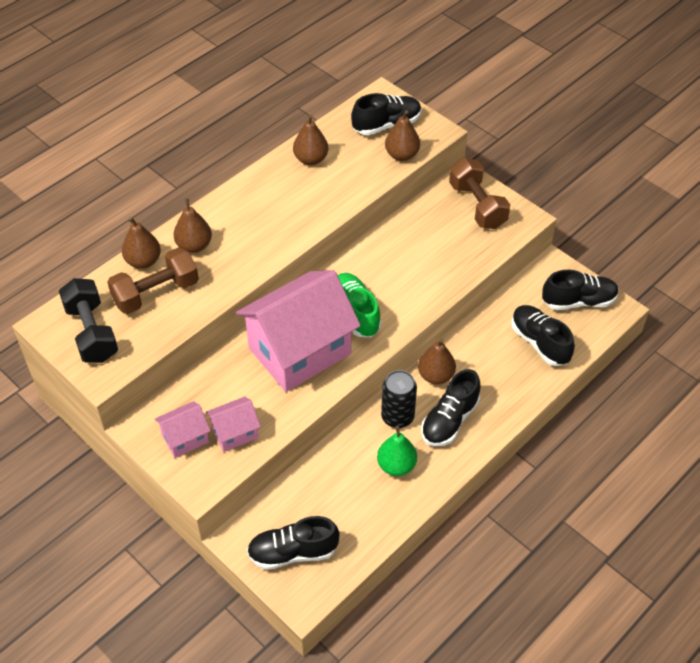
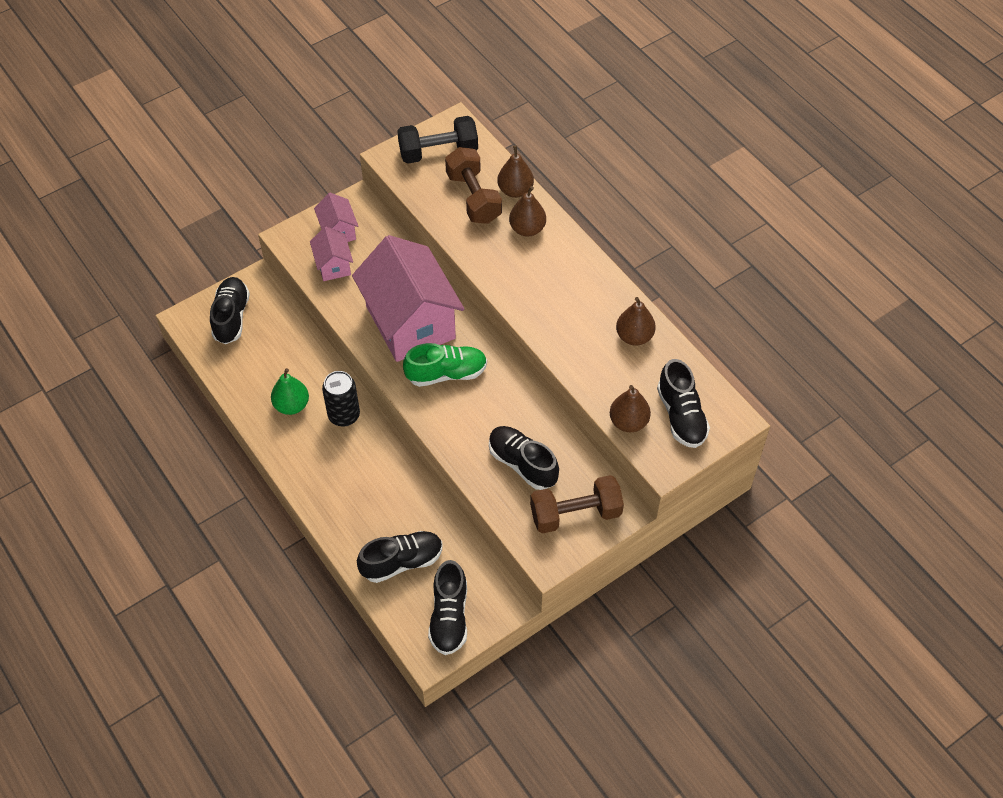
camera: 100 degrees right, 5 degrees up
(435, 375) = (383, 456): brown pear -> none
(449, 420) = (328, 458): black shoe -> black shoe (522, 464)

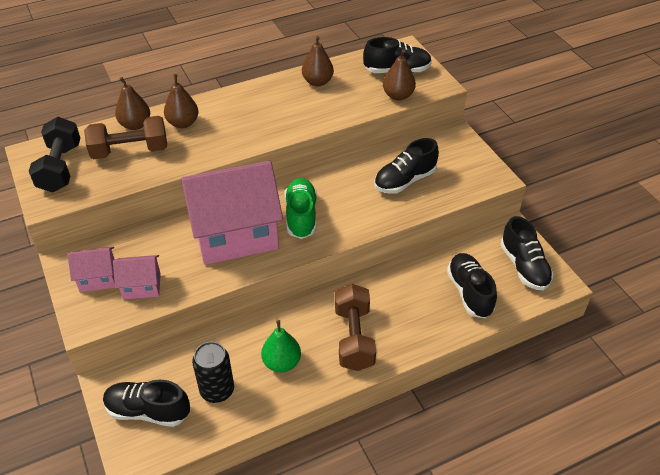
camera: 80 degrees left, 10 degrees down
(344, 415) = (305, 320): black can -> black can (217, 390)
(449, 617) = (524, 266): black shoe -> black shoe turned 60 degrees clockwise
(575, 514) = (455, 157): brown dumbbell -> brown dumbbell (354, 338)

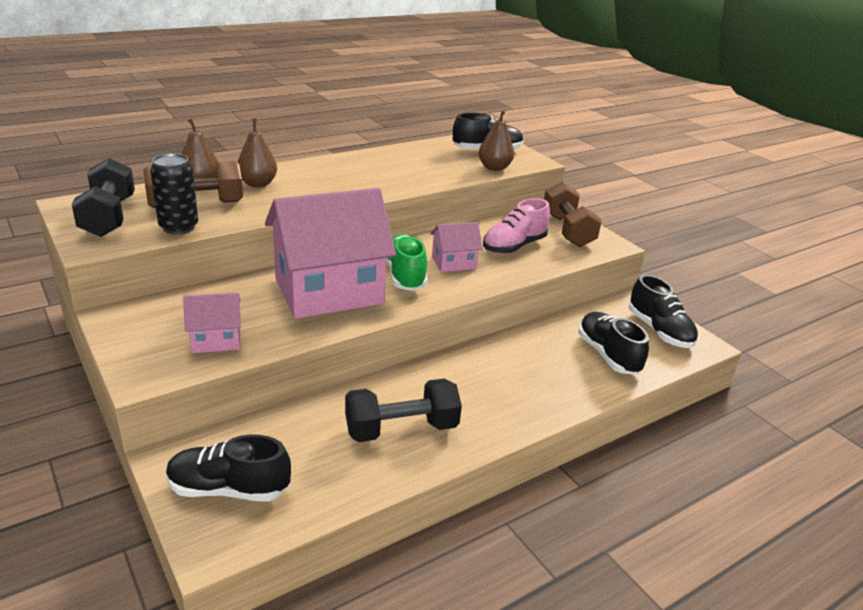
camera: 10 degrees left, 15 degrees down
(98, 278) = (157, 334): pink house -> pink house (454, 263)
(217, 390) = (321, 462): black can -> black can (179, 227)
(282, 362) = (401, 429): green pear -> black dumbbell
(317, 82) = (404, 157): brown pear -> none
(354, 338) = (485, 401): brown dumbbell -> brown dumbbell (567, 230)
(405, 180) = (514, 246): black shoe -> pink shoe

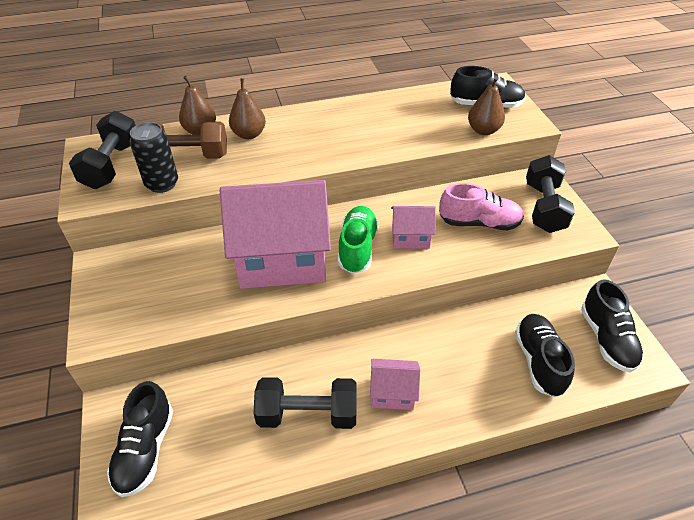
camera: 20 degrees right, 15 degrees up
(216, 340) = (167, 303): pink house -> pink house (392, 393)
(229, 489) = (145, 449): black shoe -> black shoe turned 105 degrees counterclockwise
(514, 246) = (479, 223): pink shoe -> pink shoe turned 150 degrees counterclockwise
(567, 230) = (544, 207): brown dumbbell -> black dumbbell

